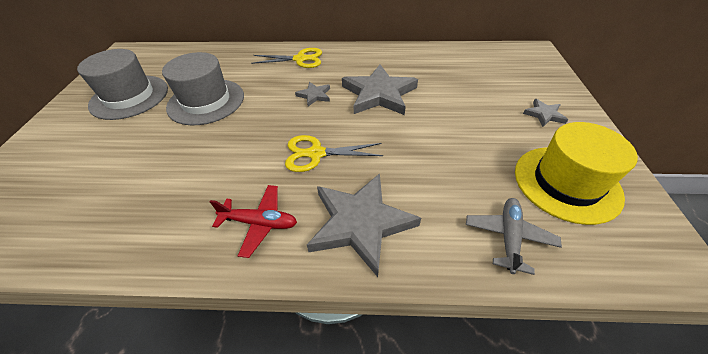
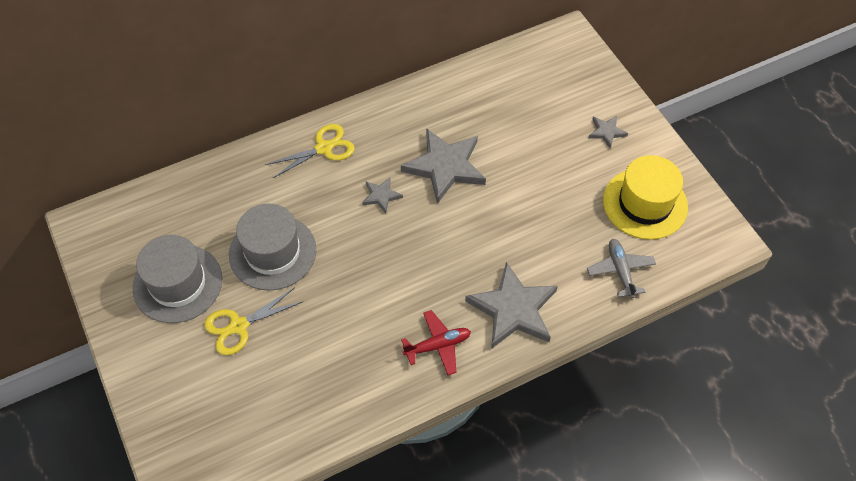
camera: 30 degrees left, 10 degrees up
(316, 153) = (434, 264): yellow scissors -> yellow scissors (238, 326)

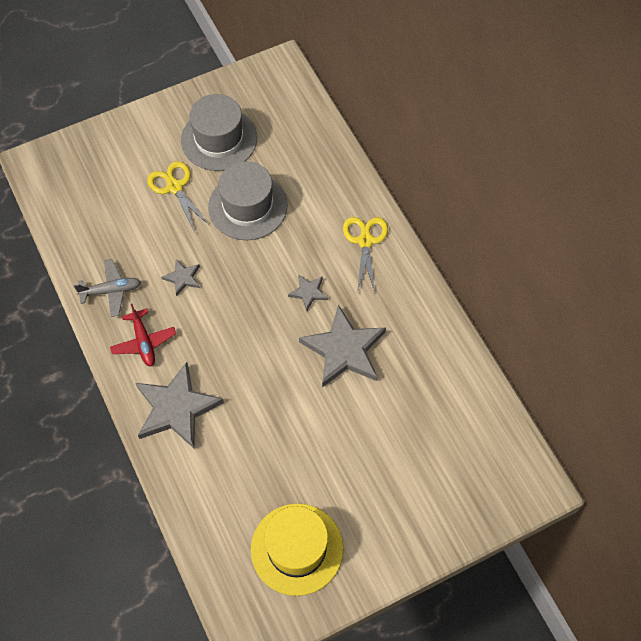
camera: 90 degrees right, 5 degrees up
(324, 148) = (365, 241): yellow scissors -> yellow scissors turned 150 degrees counterclockwise
(606, 132) = (394, 517): grey star -> grey star (182, 278)
(620, 271) = (214, 514): grey plane -> grey plane (111, 291)

